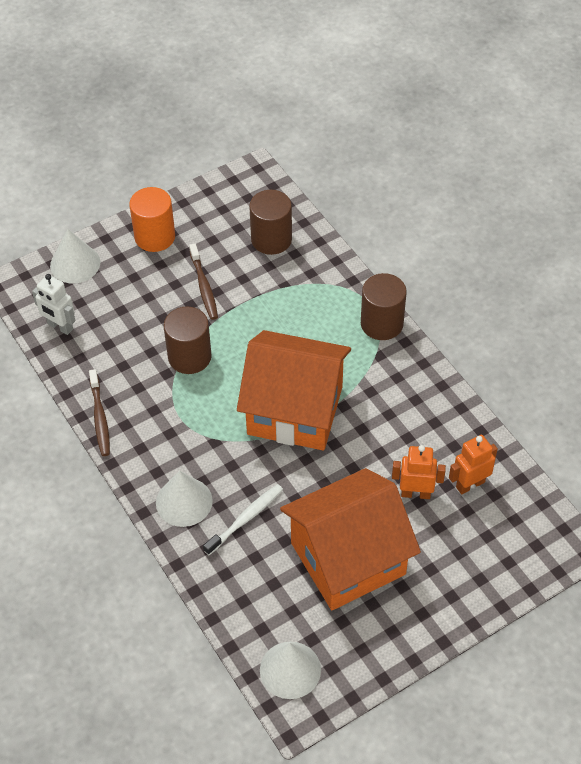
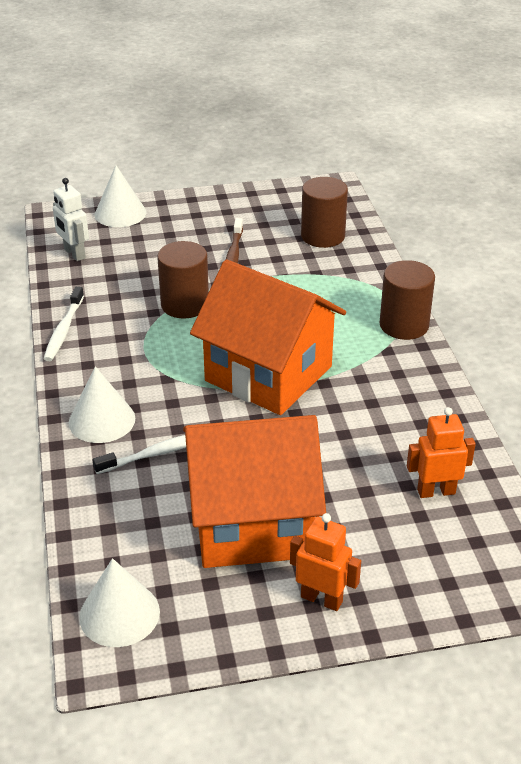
camera: 20 degrees right, 15 degrees down
(100, 417) = (64, 330): brown toothbrush -> white toothbrush
(155, 237) = (208, 210): orange cylinder -> none
(415, 493) = (365, 482): orange robot -> orange robot (321, 599)

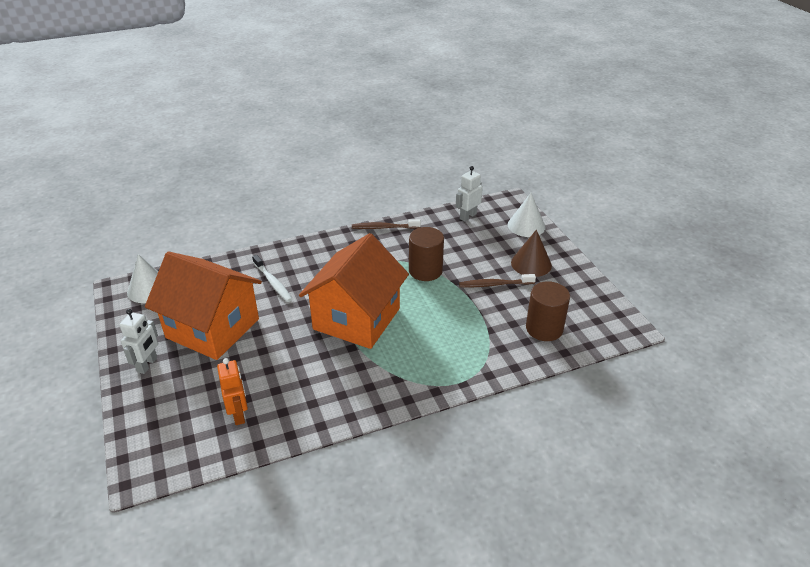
camera: 80 degrees right, 0 degrees up
(64, 330) = (384, 227): white toothbrush -> brown toothbrush
(102, 420) = (301, 257): white cone -> none
(202, 224) = (531, 264): none -> brown cone
(252, 522) = (213, 328): orange house -> orange house turned 45 degrees counterclockwise
(321, 599) = (147, 365): orange robot -> white robot
(404, 325) = (433, 386): brown cylinder -> none

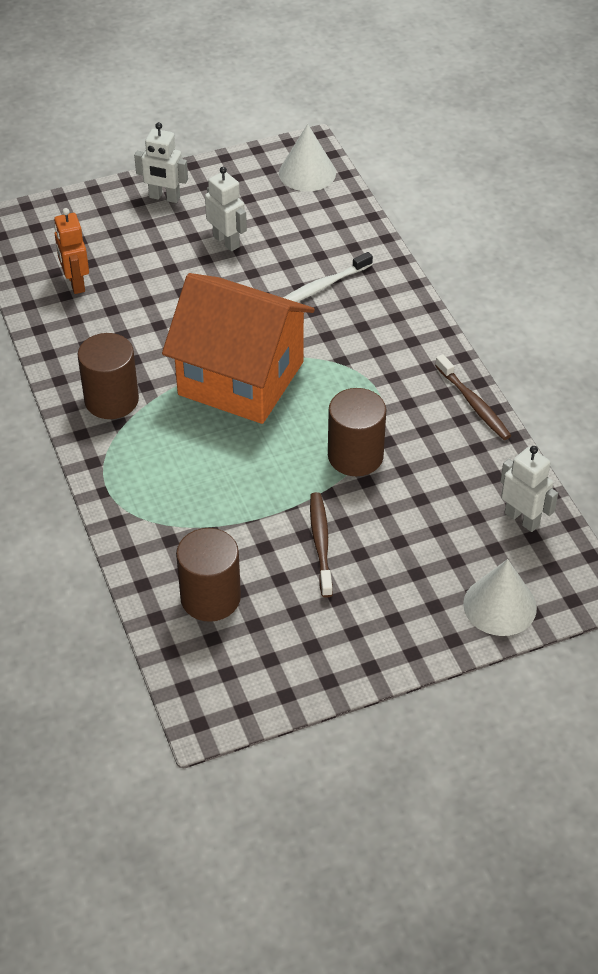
camera: 90 degrees right, 10 degrees up
(213, 328) = (226, 241): orange house -> white robot
(239, 414) = (75, 283): orange robot -> orange robot turned 90 degrees clockwise
(374, 384) = (111, 400): none -> brown cylinder
(384, 227) = (473, 404): brown toothbrush -> brown toothbrush turned 150 degrees clockwise
(531, 264) = (379, 599): brown cone -> none

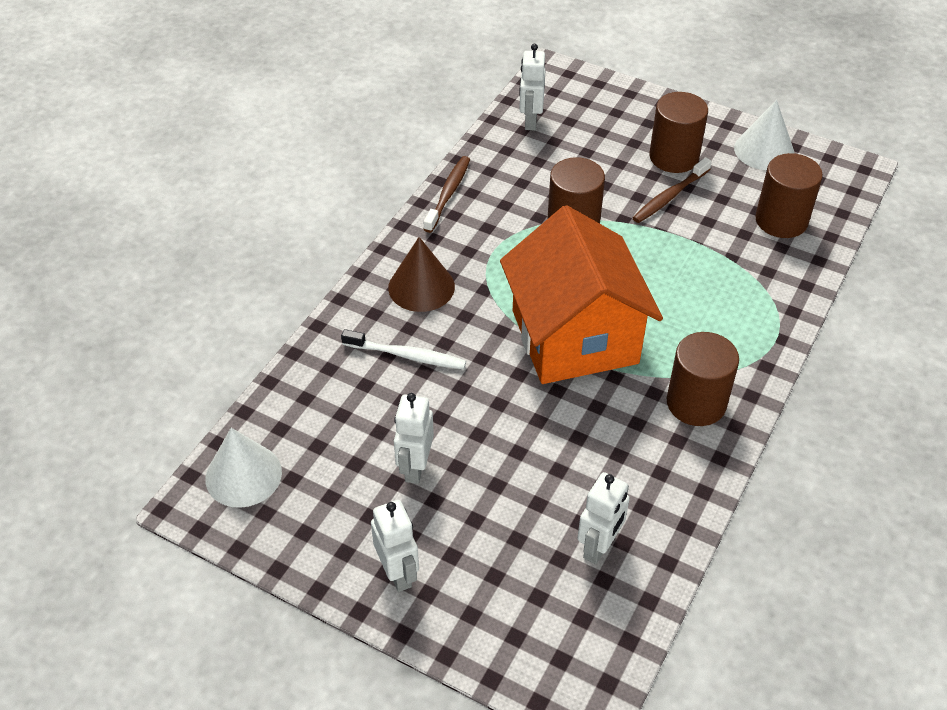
camera: 130 degrees left, 0 degrees up
(75, 283) = (599, 546): orange robot -> white robot
(367, 586) = (674, 157): none -> brown cylinder
(381, 329) = (421, 287): none -> brown cone
(500, 605) = (612, 98): white cone -> white cone (764, 150)

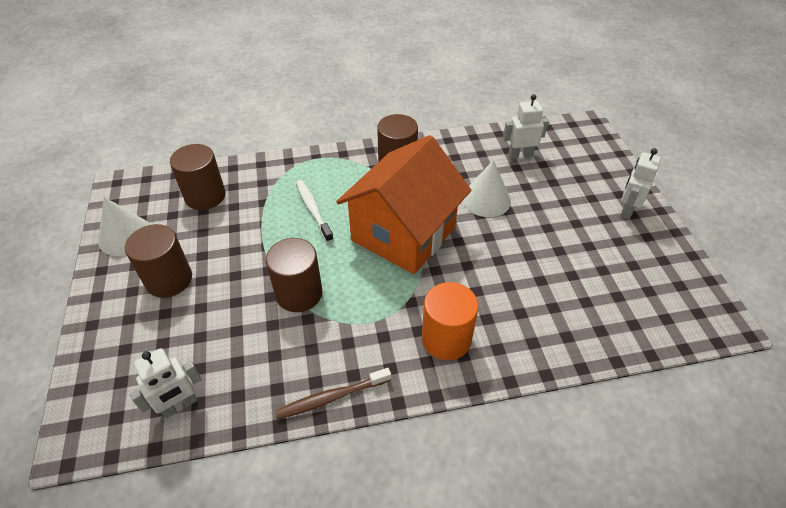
camera: 130 degrees left, 0 degrees up
(243, 475) = (680, 315): white cone -> white cone (486, 199)
(406, 355) = (509, 302): white toothbrush -> white toothbrush (313, 210)
(415, 467) = (570, 243): white robot -> none
(421, 287) = (446, 339): brown cone -> orange cylinder
(670, 196) = (221, 258): brown toothbrush -> none

